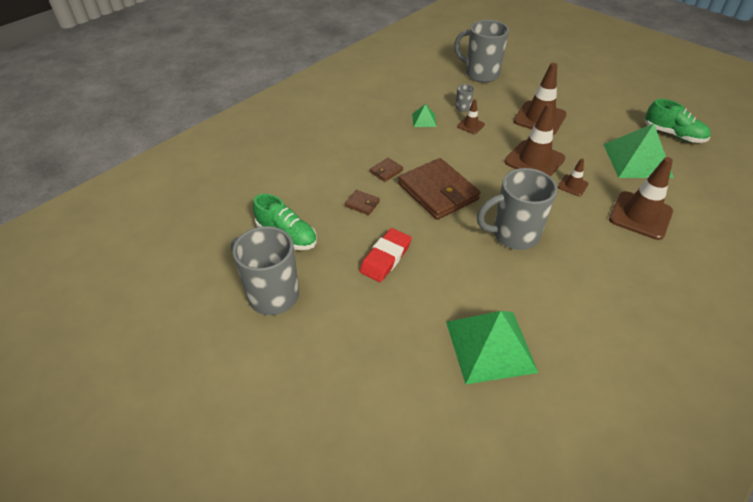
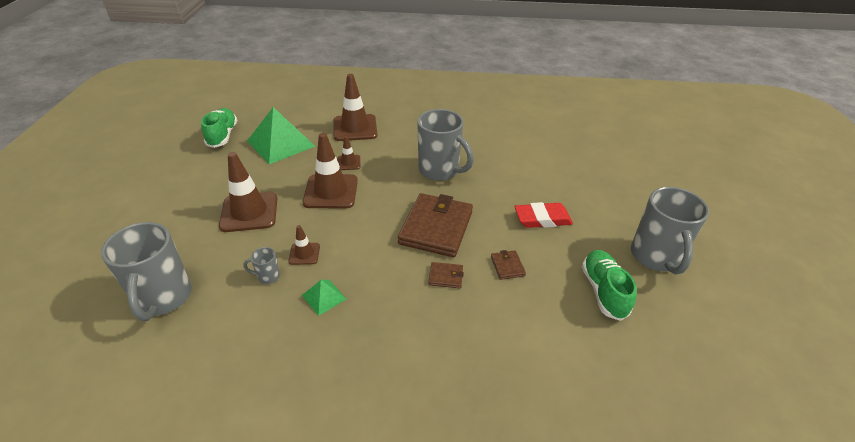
camera: 130 degrees left, 5 degrees down
(490, 346) = (542, 148): green pyramid -> none

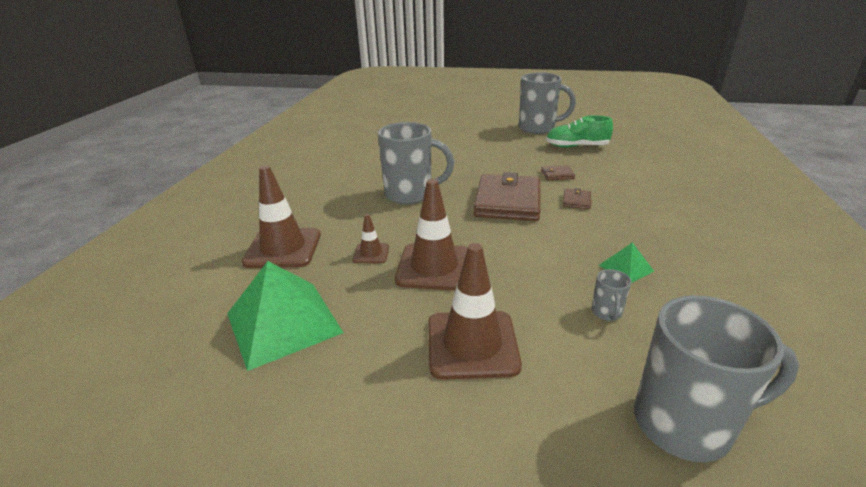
camera: 80 degrees left, 10 degrees down
(222, 135) = (201, 415): green shoe -> none
(304, 254) = (559, 285): brown traffic cone -> none
(436, 228) = (508, 201): brown wallet -> brown wallet turned 75 degrees clockwise
(440, 170) = (410, 194): grey mug -> grey mug turned 45 degrees clockwise
(542, 219) = (495, 156): red eraser -> none

